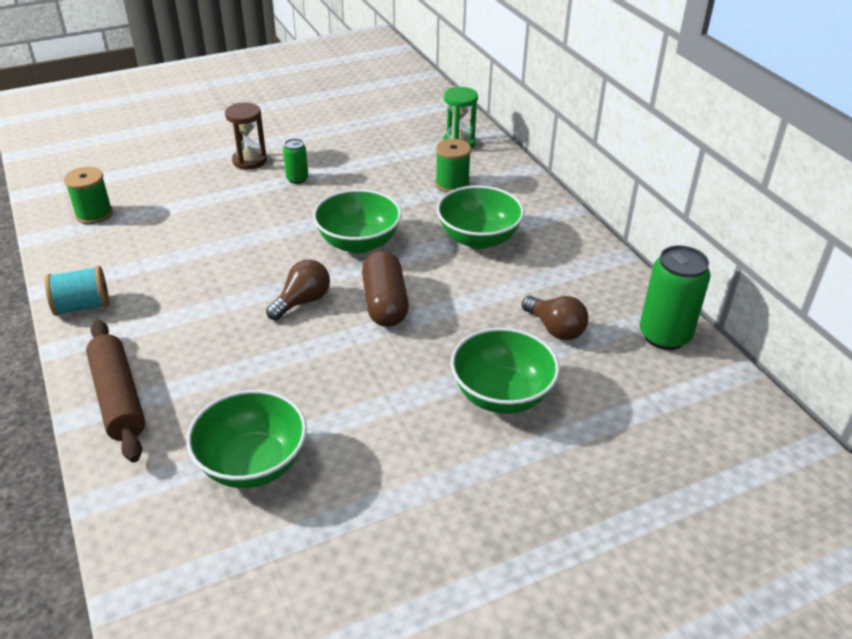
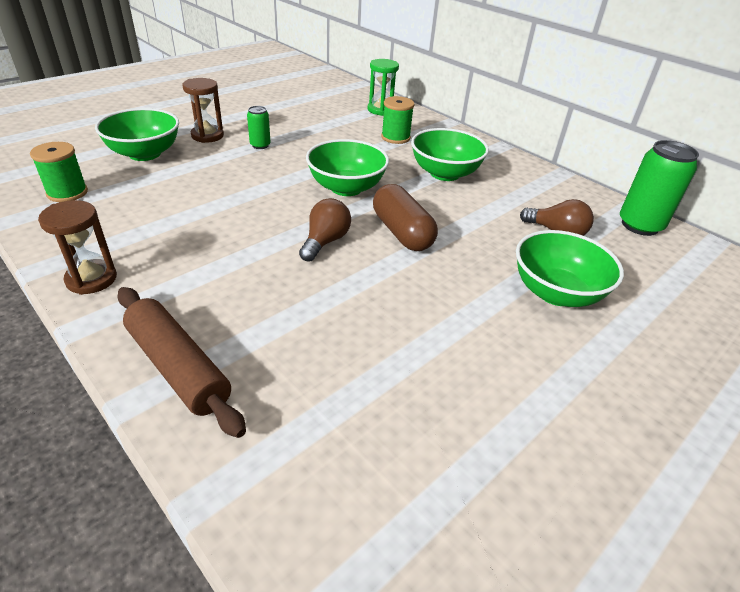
camera: 20 degrees left, 0 degrees up
(82, 306) = (91, 279): turquoise spool -> brown hourglass
(252, 463) = (369, 407): green bowl -> green bowl (145, 154)

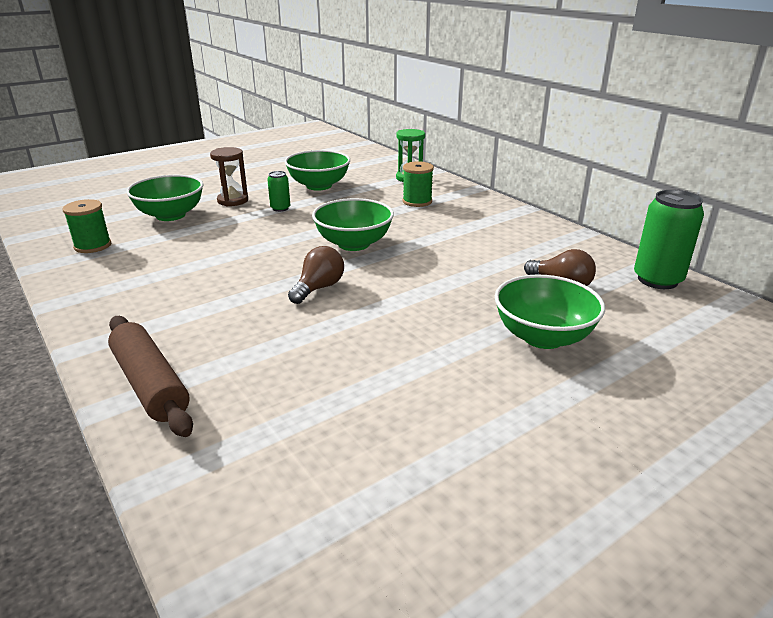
camera: 10 degrees right, 10 degrees down
(91, 279) = (94, 313): brown hourglass -> none
(402, 232) = (398, 282): brown capsule -> none
(445, 173) = (458, 232): green bowl -> green bowl (319, 186)

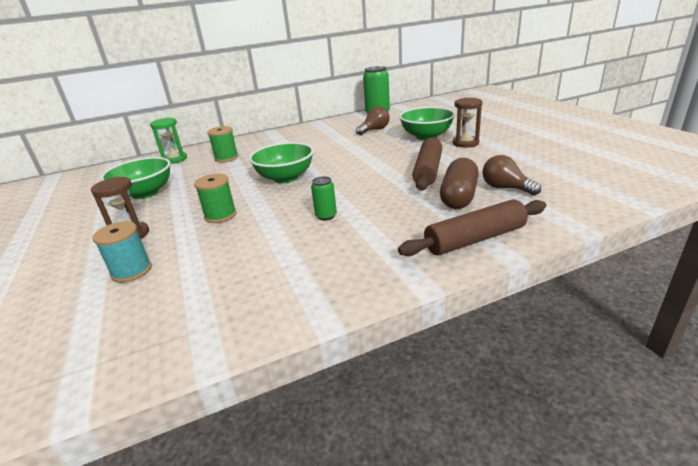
camera: 75 degrees left, 0 degrees up
(93, 246) = (176, 319): green spool -> green spool (220, 215)
(170, 215) = (132, 271): green bowl -> turquoise spool
(277, 372) = (458, 196): none -> brown capsule
(280, 208) = (182, 208): green can -> green can (326, 216)
(318, 288) = (351, 188): brown light bulb -> brown light bulb (505, 188)
(376, 343) = (428, 171): none -> brown rolling pin
(516, 382) = (465, 143): none -> brown hourglass

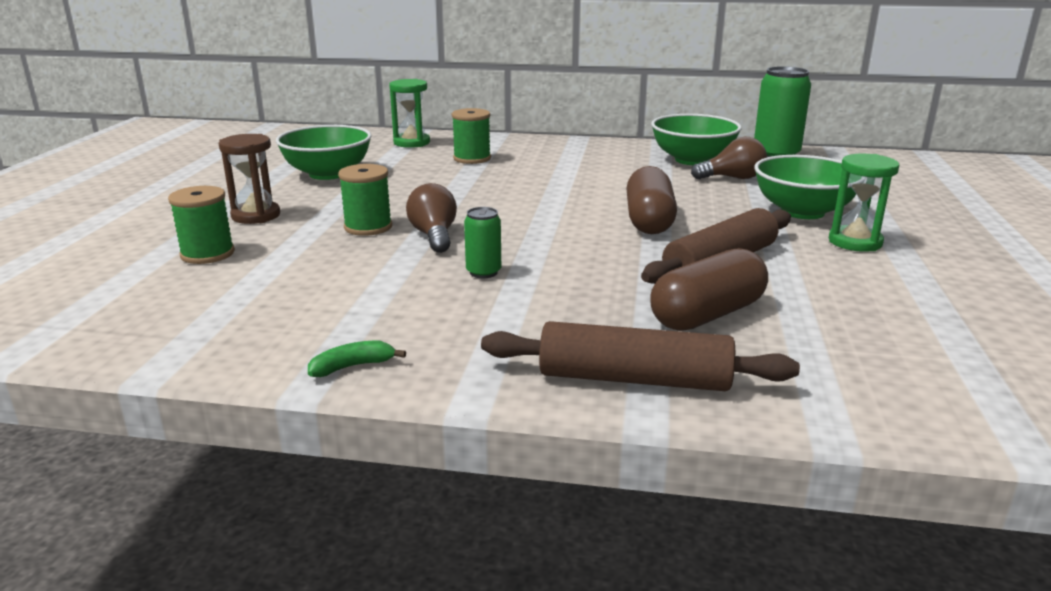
camera: 30 degrees right, 5 degrees down
(132, 271) = (207, 254): turquoise spool -> green spool
(285, 178) = (506, 207): green bowl -> green bowl (692, 160)
(333, 297) = (352, 366): none -> green banana
(368, 161) = (649, 221): none -> brown capsule
(465, 143) = (855, 242): brown hourglass -> green hourglass
(505, 188) = (806, 330): brown light bulb -> brown light bulb (434, 236)

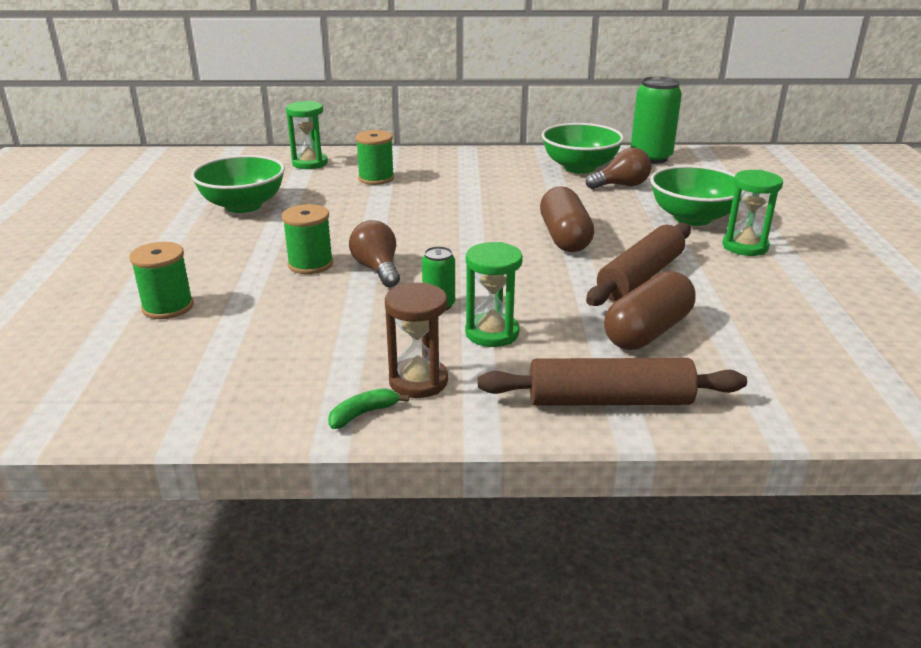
camera: 10 degrees left, 5 degrees up
(256, 216) = (194, 260): brown hourglass -> brown hourglass (418, 381)
(529, 302) = (492, 333): none -> green hourglass

